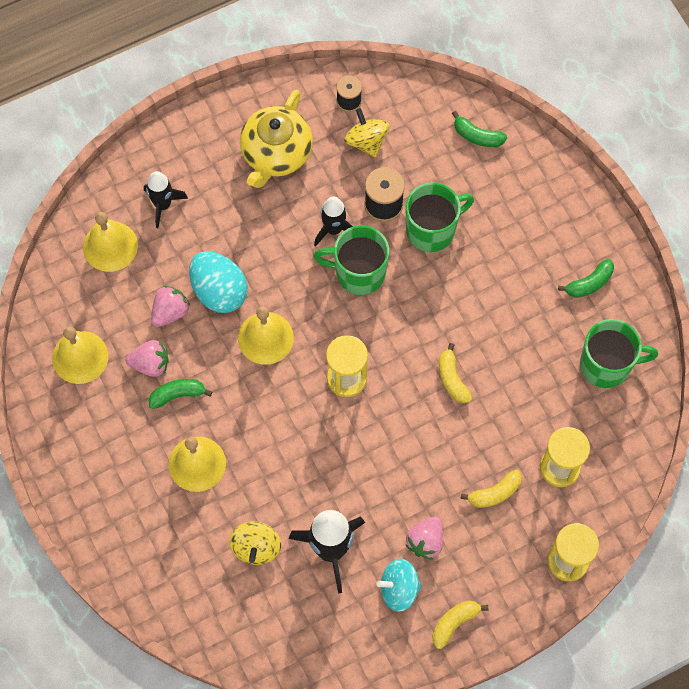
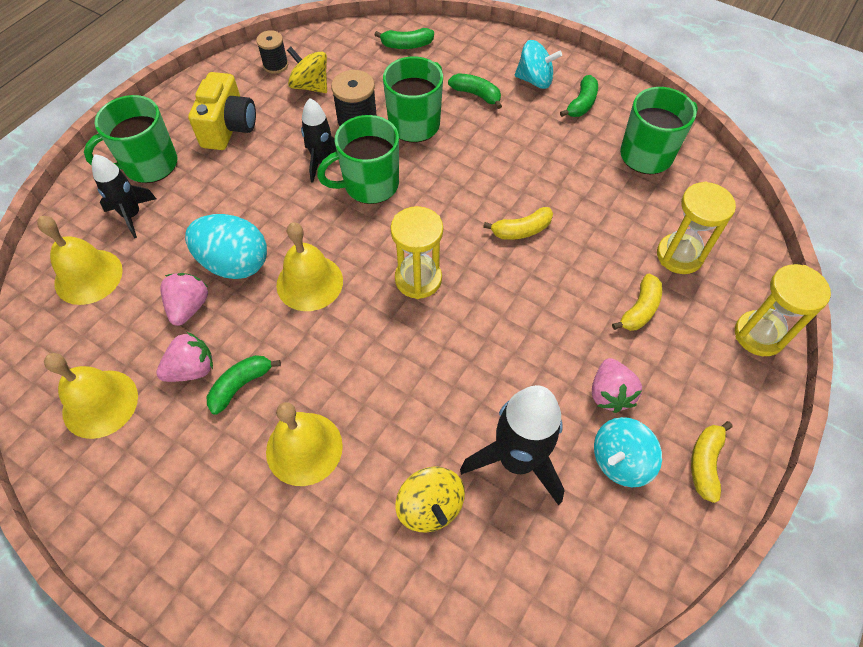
camera: 30 degrees left, 10 degrees down
(195, 160) = (149, 165): none -> green mug
(276, 153) = (229, 128): yellow teapot -> yellow camera
(452, 379) = (521, 230): yellow banana -> yellow banana turned 60 degrees counterclockwise
(503, 225) = (476, 95): none -> green banana
(566, 236) = (534, 80): none -> turquoise spinning top

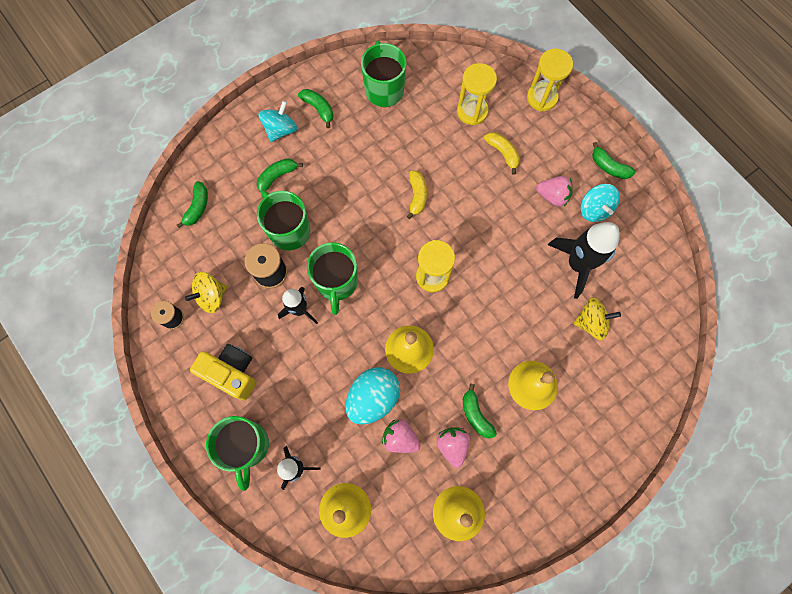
camera: 70 degrees left, 15 degrees up
(705, 463) = (609, 167): yellow banana -> green banana

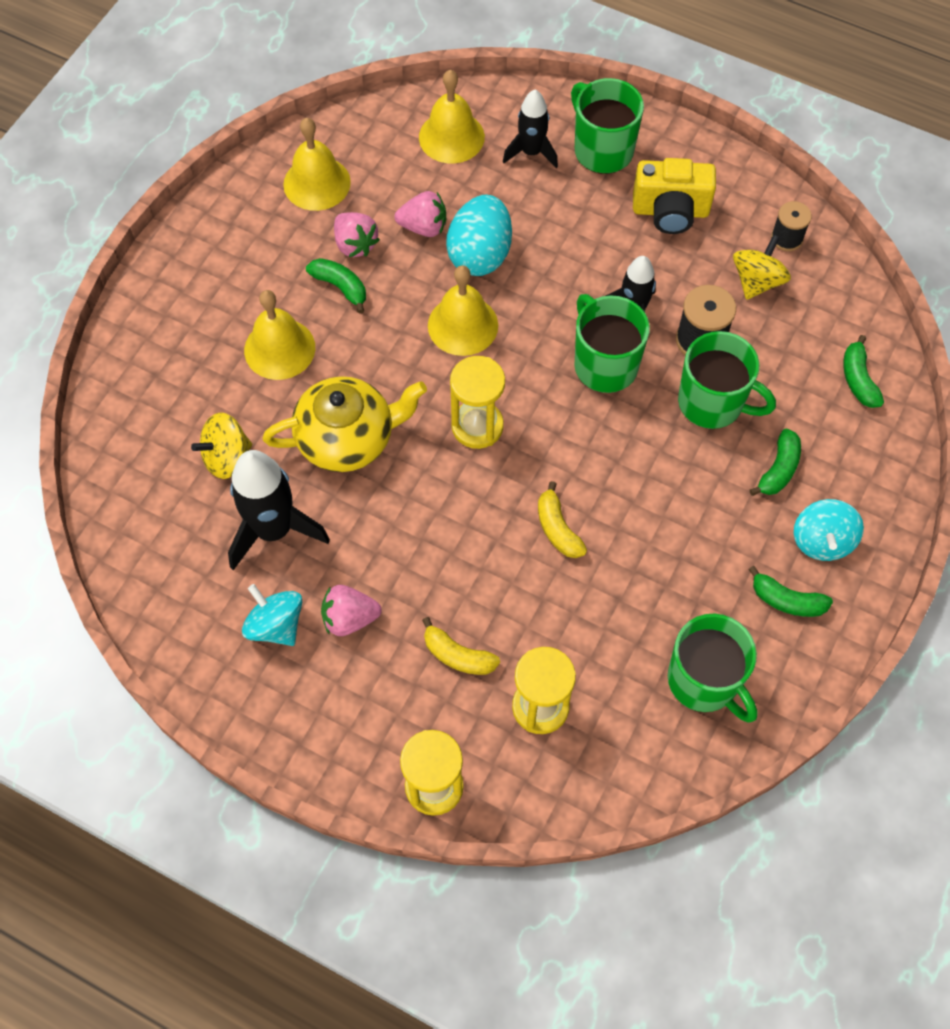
camera: 155 degrees right, 10 degrees down
(513, 302) = (347, 438): none -> yellow teapot
(609, 167) = (275, 707): green banana -> none

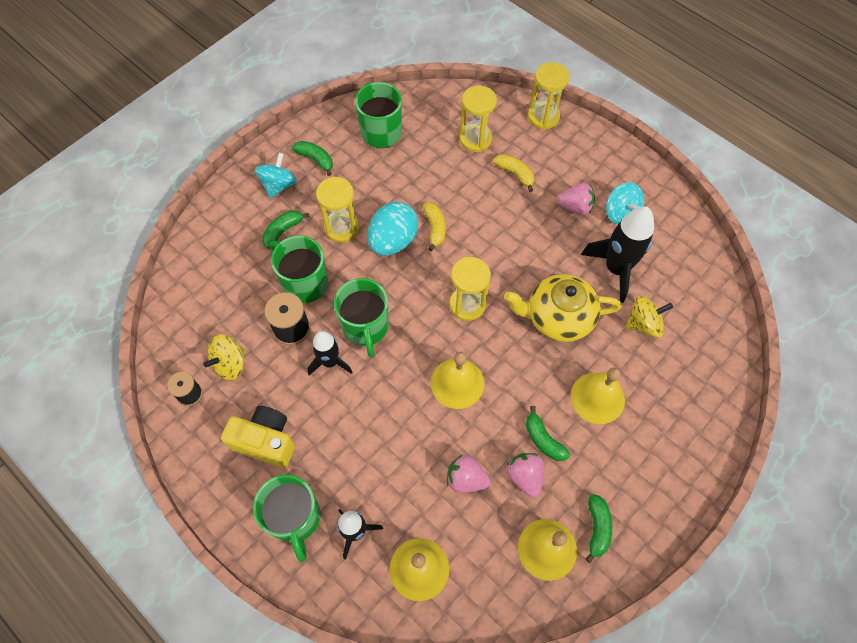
camera: 165 degrees left, 0 degrees up
(480, 254) = (428, 441): turquoise egg -> turquoise egg (393, 241)
(695, 495) = (341, 228): none -> yellow hourglass
(858, 379) = (201, 275): green banana -> green banana (597, 528)

